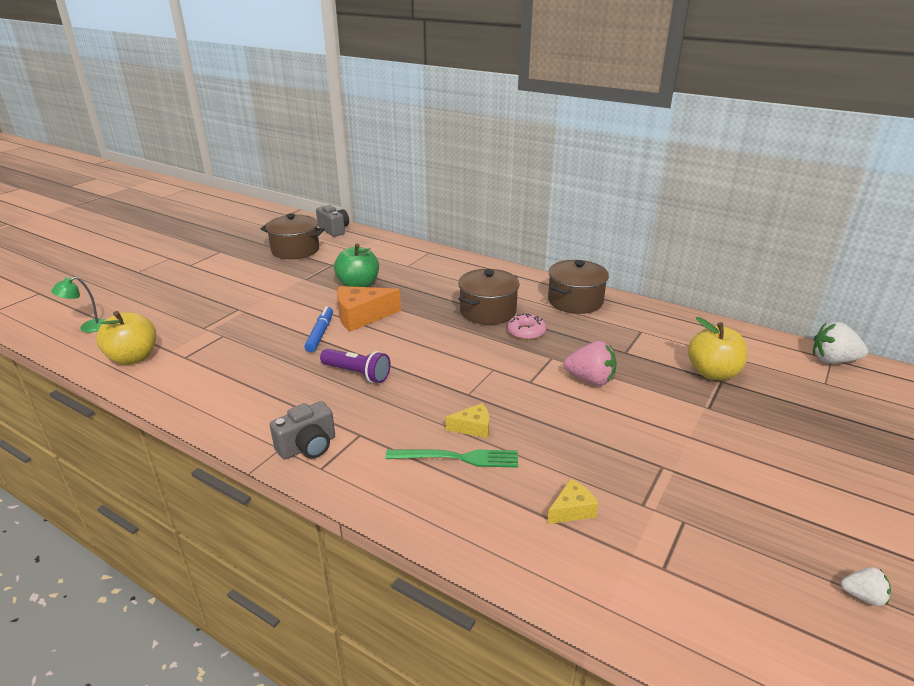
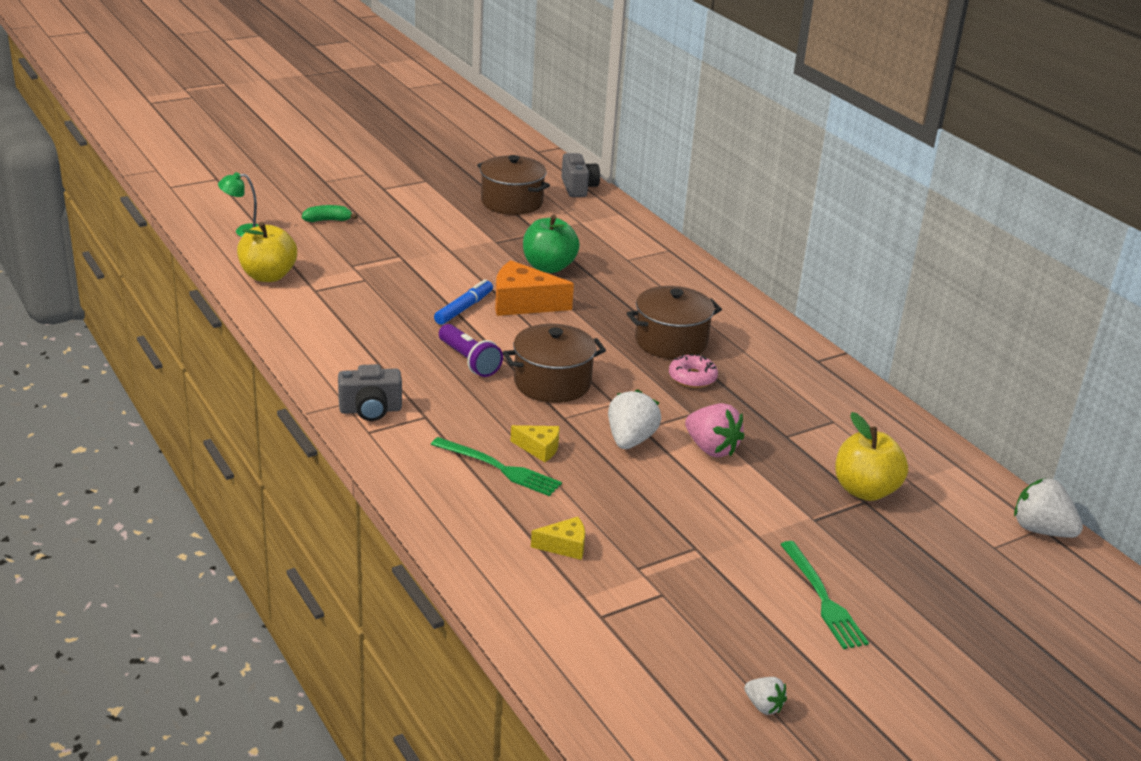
camera: 25 degrees right, 0 degrees up
(159, 299) = (328, 220): none -> green banana
(531, 394) = (630, 440): none -> white strawberry
(575, 301) = (791, 363): brown pot -> brown pot (552, 383)
(784, 470) = (822, 598): none -> green fork

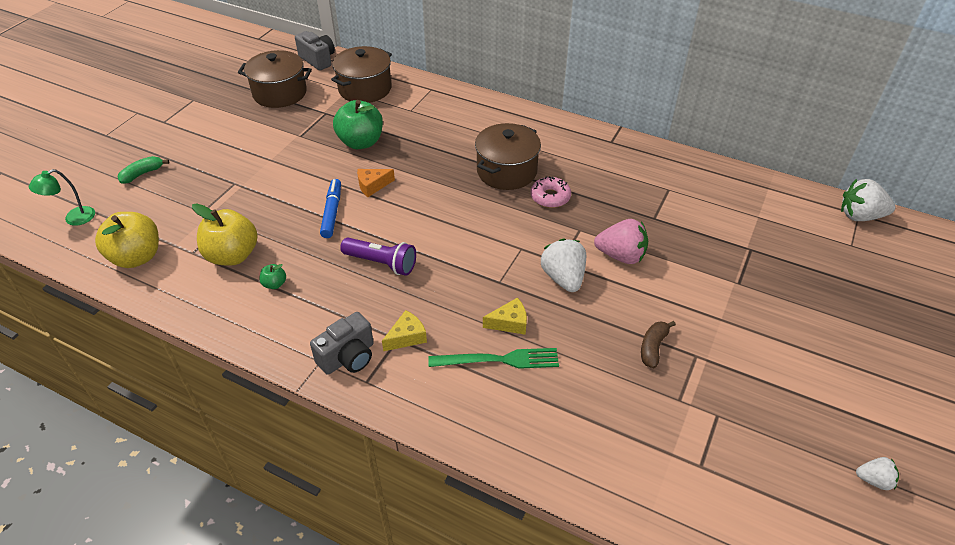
camera: 30 degrees left, 15 degrees up
(361, 338) = (274, 284): none -> green apple
(523, 303) = (372, 186): orange cheese -> orange cheese, size x0.54
(552, 383) = (461, 252): brown pot -> brown pot (365, 89)
(564, 546) = (614, 411): yellow cheese -> yellow cheese (407, 337)
(658, 523) = (653, 347): none -> brown banana
(822, 598) = (809, 352): green fork -> none
(865, 490) = (742, 239): yellow apple -> yellow apple (232, 255)

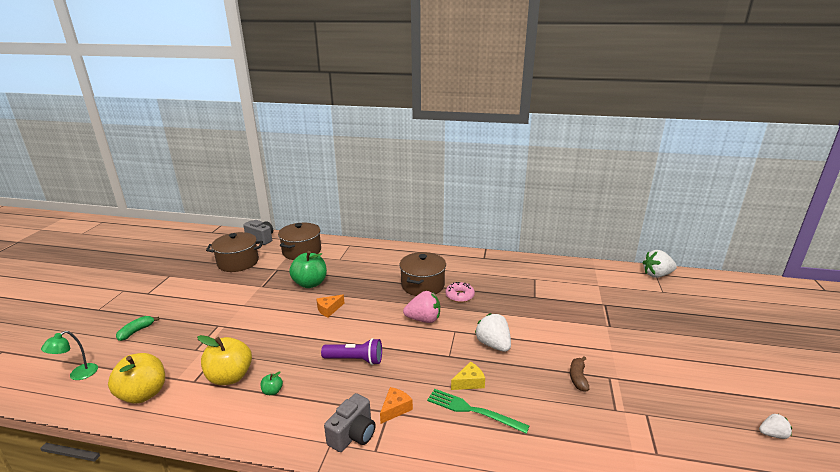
camera: 15 degrees left, 20 degrees down
(332, 212) = (303, 332): blue marker -> none
(407, 337) = (395, 409): yellow cheese -> orange cheese
(498, 360) = (473, 410): green fork -> green fork turned 135 degrees counterclockwise
(621, 256) = (525, 323): pink strawberry -> pink strawberry (423, 319)

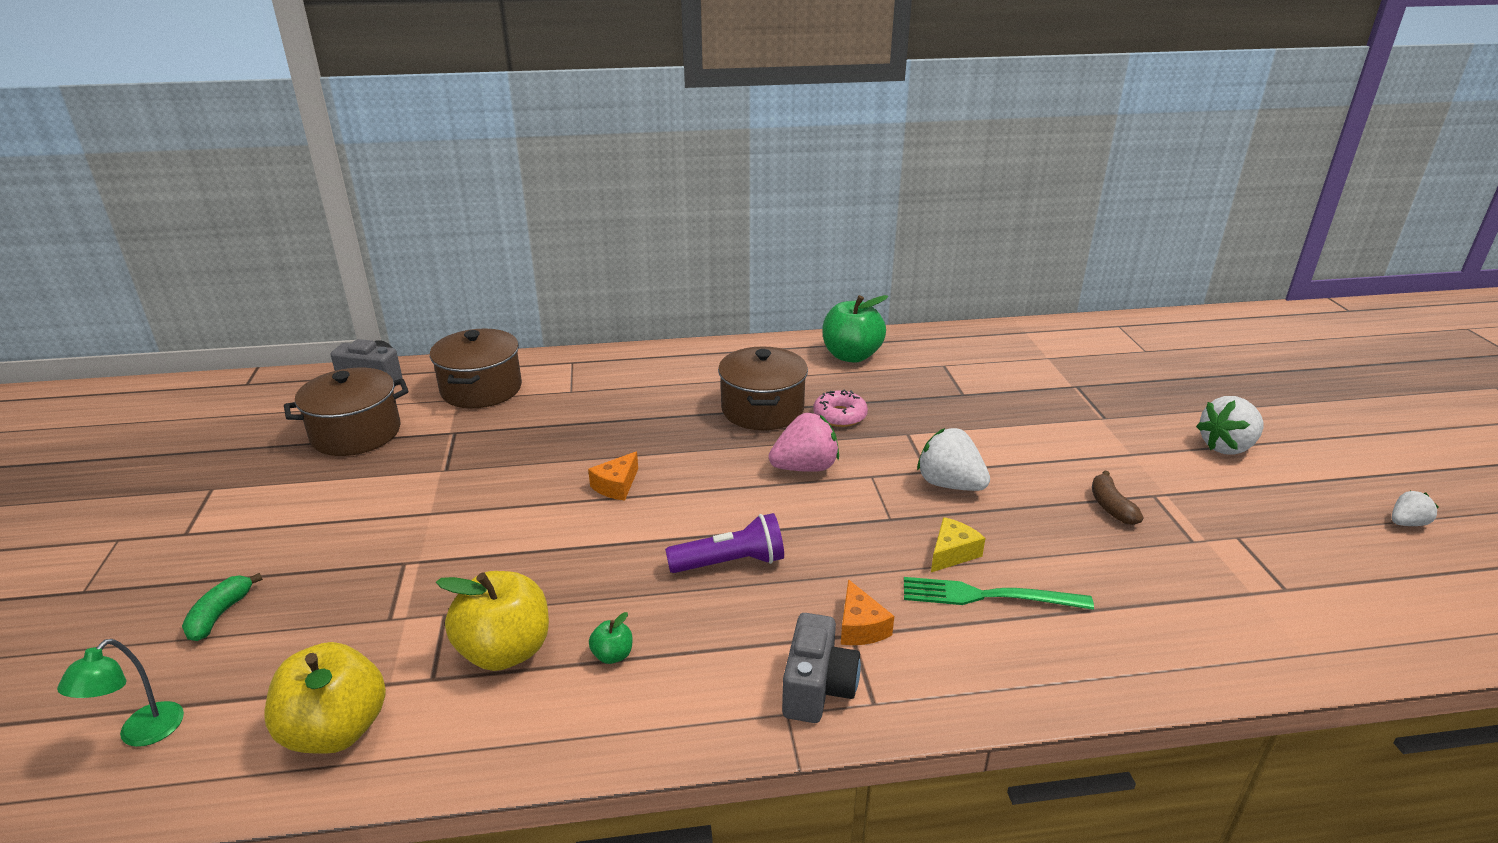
camera: 20 degrees left, 5 degrees up
(310, 283) = (544, 446): green apple -> green apple (851, 356)
(395, 409) = (860, 627): orange cheese -> orange cheese turned 150 degrees clockwise
(657, 275) = (1121, 326): white strawberry -> white strawberry (1227, 447)

